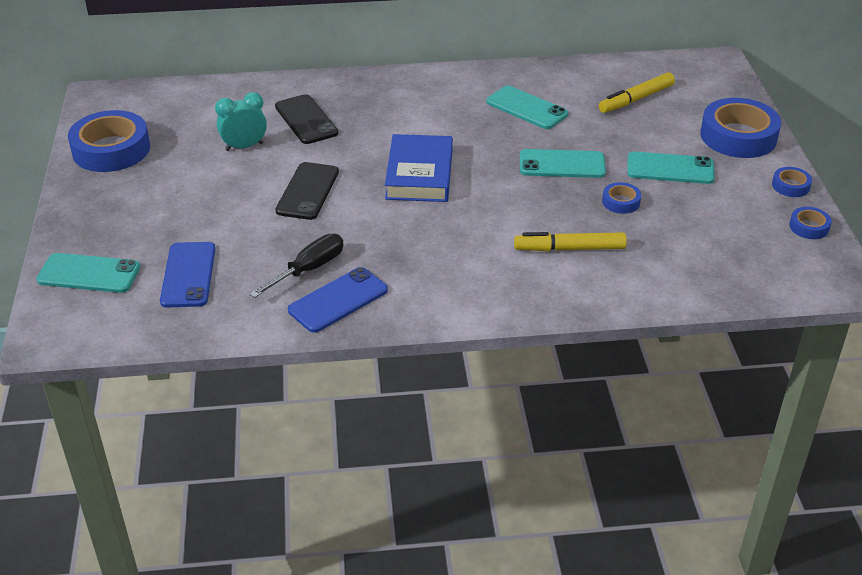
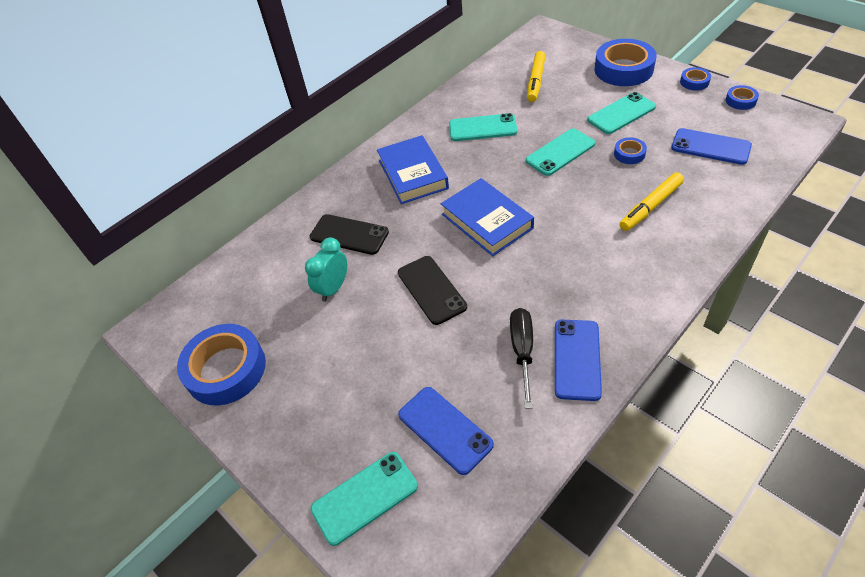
camera: 35 degrees left, 10 degrees up
(416, 108) = (413, 174): none -> blue book
(707, 242) = (710, 147): none -> blue phone

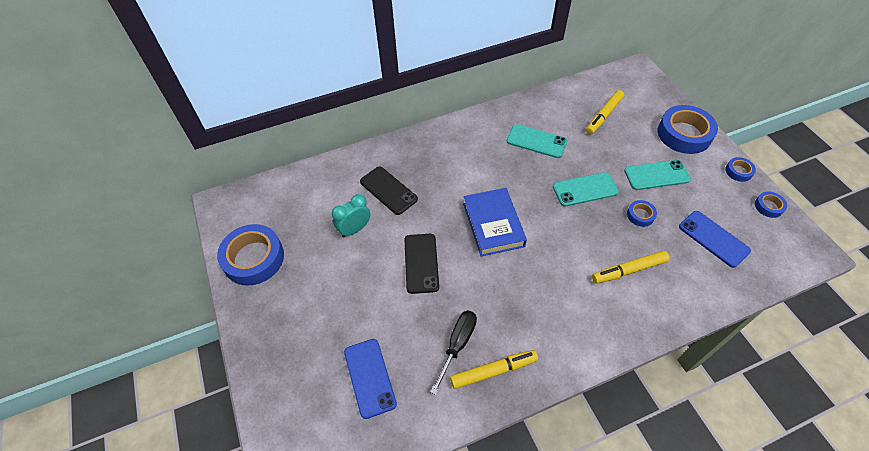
camera: 20 degrees right, 5 degrees up
(365, 497) = (291, 399): turquoise phone -> none
(413, 174) = (461, 159): blue book -> none
(577, 359) = (493, 371): blue phone -> yellow marker

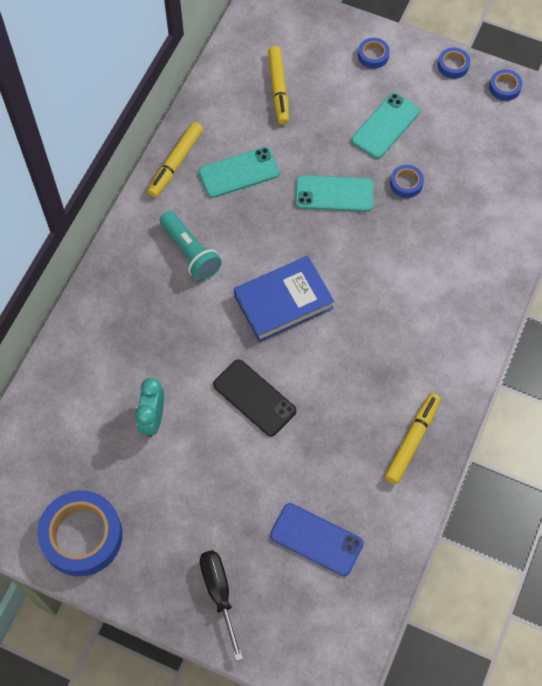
camera: 45 degrees left, 10 degrees up
(388, 190) = (142, 350): black phone -> none
(457, 345) = (362, 445): black screwdriver -> black screwdriver (219, 594)
(466, 162) = (190, 252): none -> turquoise flashlight
(493, 224) = (283, 302): blue book -> blue book turned 60 degrees counterclockwise
(585, 189) = (334, 194): turquoise phone -> turquoise phone turned 60 degrees clockwise
(629, 270) = (441, 250): yellow marker -> yellow marker (175, 163)
(684, 134) = (373, 56): blue tape -> blue tape, size x0.46
(713, 238) = (485, 159): blue phone -> none

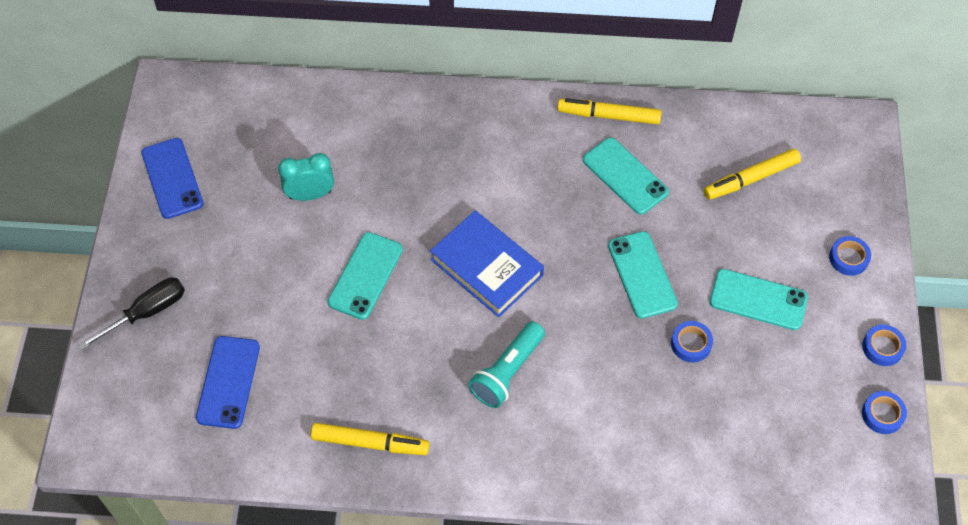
camera: 70 degrees right, 5 degrees down
(82, 536) = (172, 178): blue tape -> blue phone
(190, 252) = (508, 164): turquoise flashlight -> turquoise flashlight (507, 372)
(254, 398) = (365, 276): black phone -> turquoise phone

